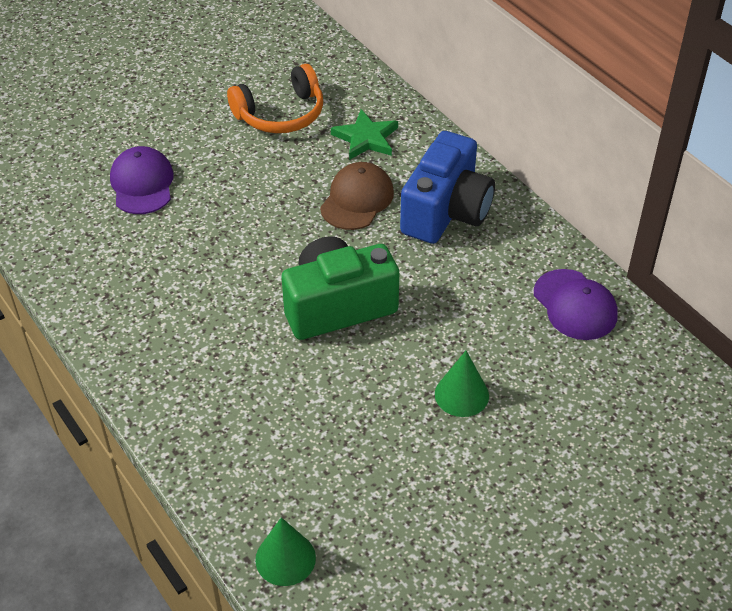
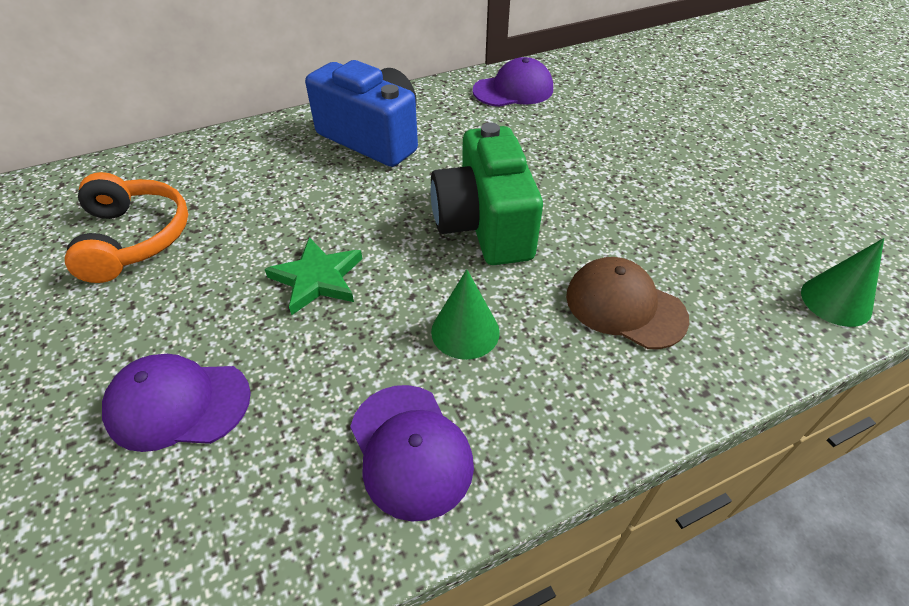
camera: 80 degrees left, 0 degrees up
(117, 295) = (410, 450): none -> purple cap
(357, 199) = (326, 193): brown cap -> brown cap (624, 306)
(366, 138) = (230, 175): green star -> green star (317, 278)
(461, 394) = (611, 160): green cone -> green cone (465, 331)

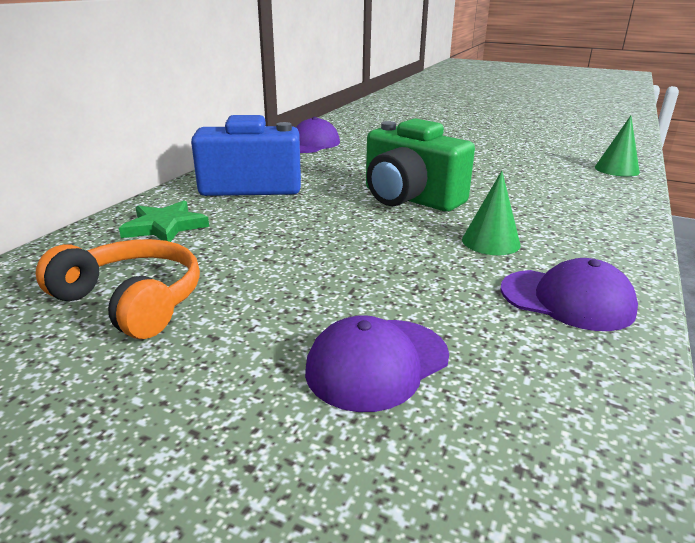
camera: 40 degrees left, 20 degrees down
(317, 278) = (349, 258): green star -> green star (165, 226)
(624, 306) = (544, 202): brown cap -> none

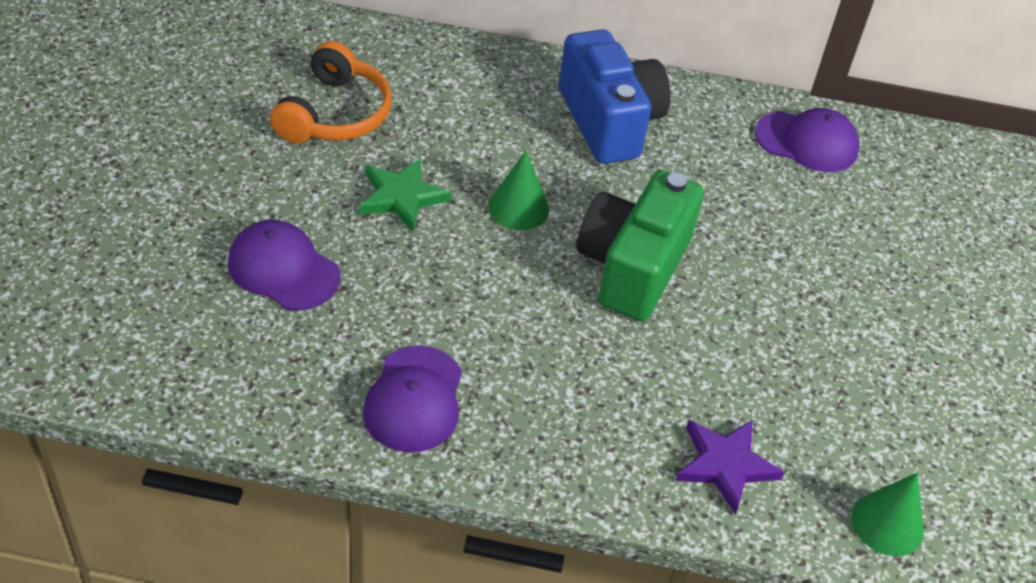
camera: 70 degrees right, 20 degrees up
(165, 226) = (474, 88): green star -> green star (401, 197)
(490, 242) = (529, 344): green cone -> green cone (518, 208)
(591, 198) = (725, 465): none -> purple star

